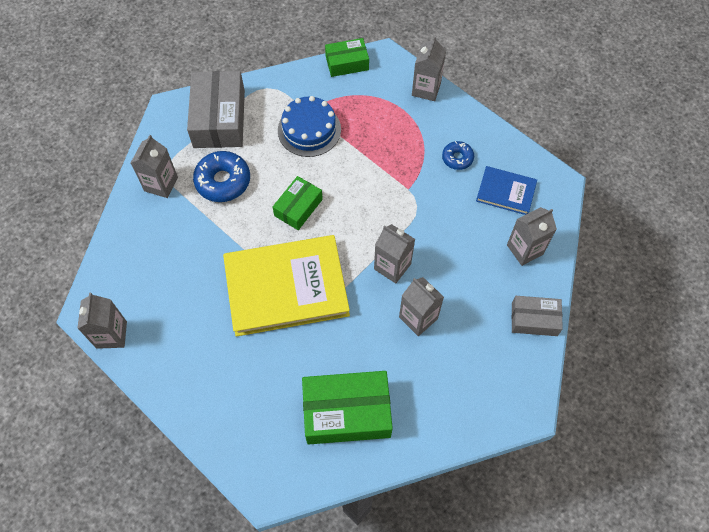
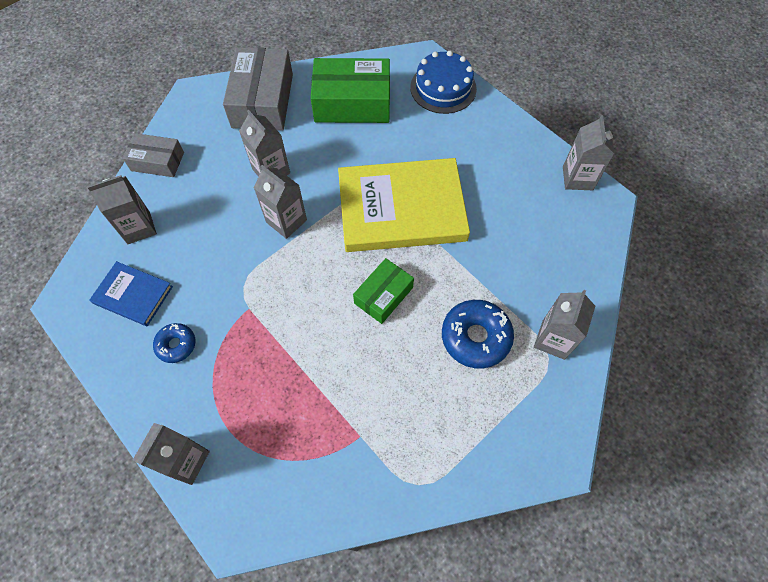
camera: 175 degrees left, 0 degrees up
(219, 118) = (486, 434): grey box -> grey box (263, 101)
(309, 130) = (362, 404): blue cake -> blue cake (443, 88)
(347, 63) = (293, 524): green box -> none

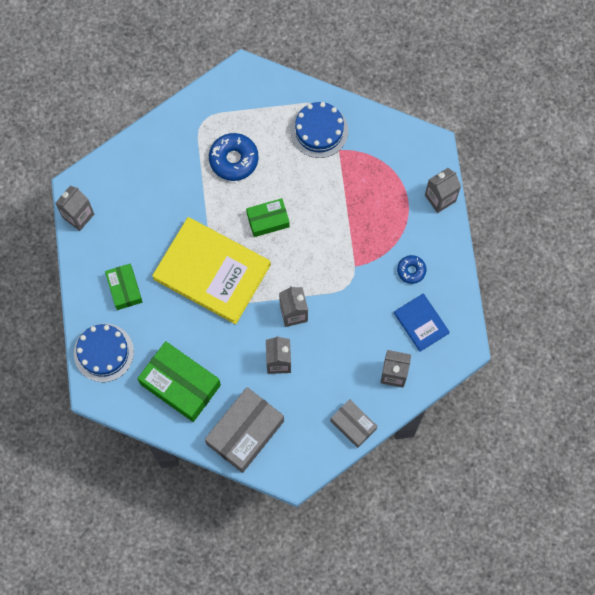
camera: 145 degrees left, 10 degrees up
(402, 445) = (319, 131): none -> blue cake
(472, 145) = (124, 289): none -> green box
(553, 339) = (190, 129): grey carton -> none

